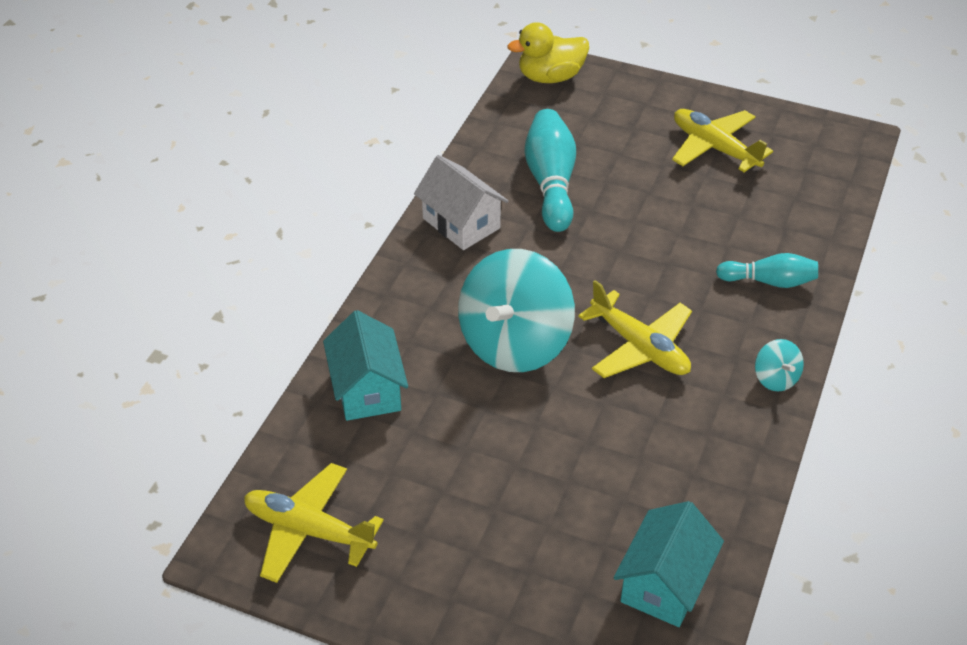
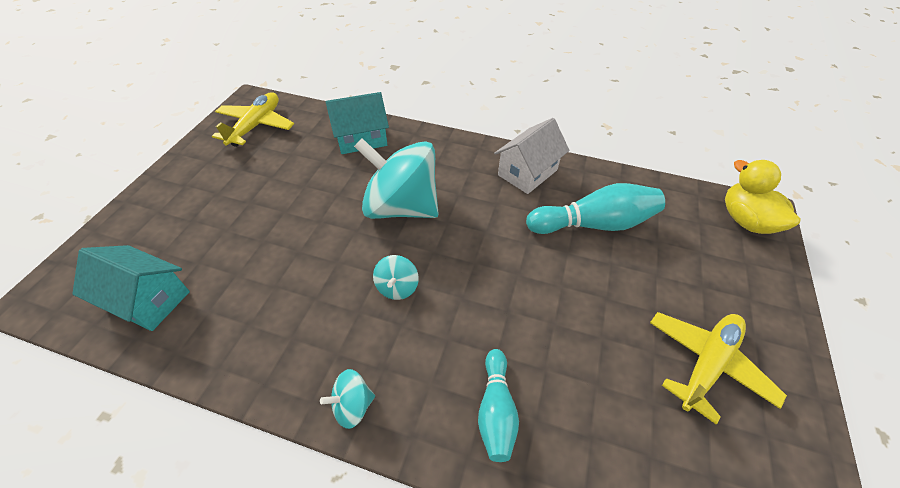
camera: 85 degrees right, 5 degrees up
(639, 347) = (397, 287): yellow plane -> turquoise spinning top

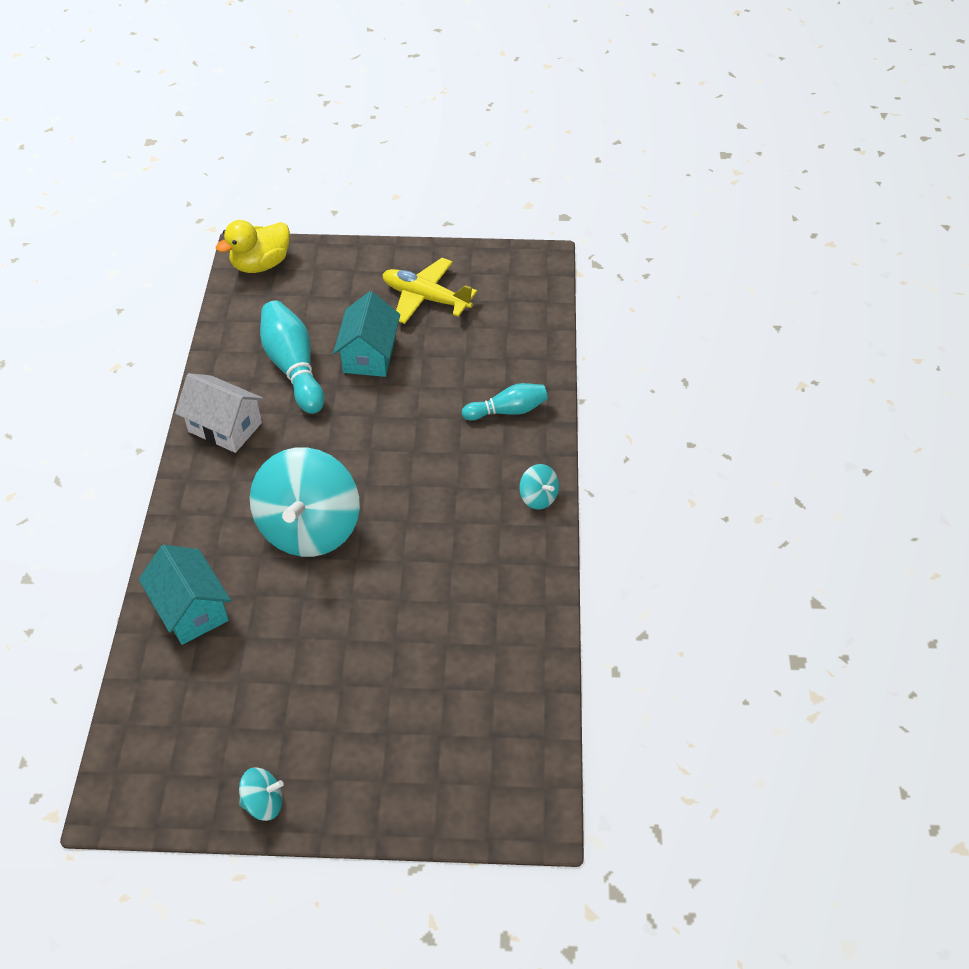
camera: 105 degrees left, 0 degrees up
(148, 300) = (502, 706): turquoise house -> turquoise house (369, 355)
(256, 126) = (182, 757): yellow plane -> none
(397, 287) = (418, 501): turquoise spinning top -> turquoise spinning top (263, 803)

